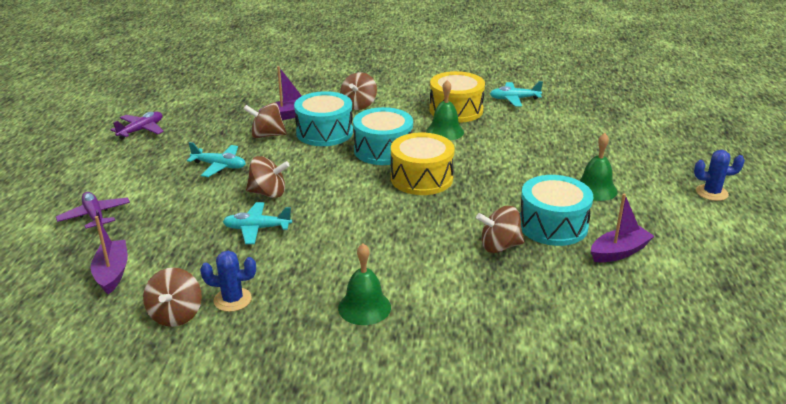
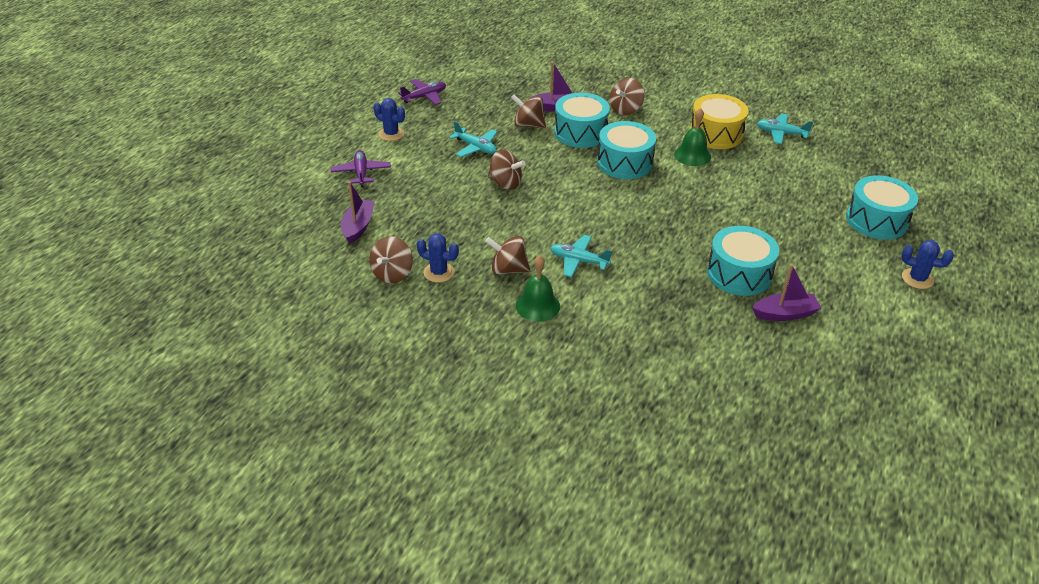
camera: 20 degrees right, 10 degrees up
(116, 171) = (391, 134): none -> blue cactus
(257, 228) = (483, 215): turquoise plane -> turquoise plane (579, 261)
(421, 178) = (645, 199): yellow drum -> none
(499, 246) = (679, 281): brown spinning top -> brown spinning top (508, 269)
(595, 189) = (802, 248): green bell -> none
(643, 152) = (876, 220): none -> turquoise drum

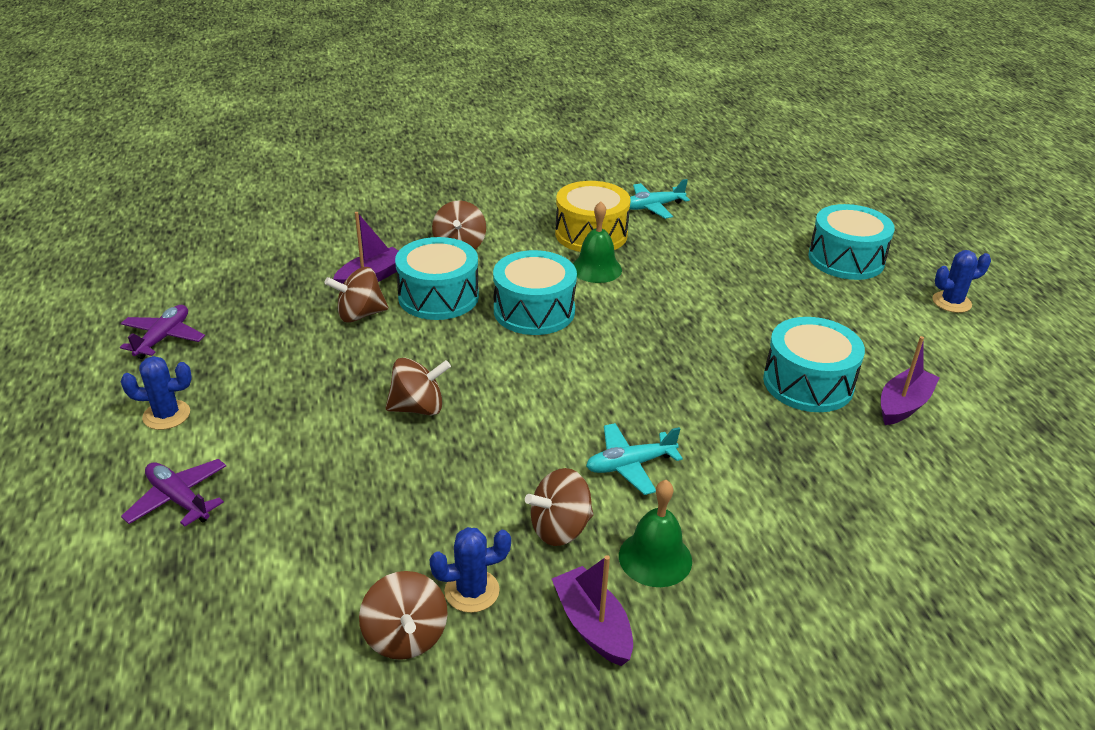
camera: 40 degrees left, 5 degrees down
(358, 226) = (266, 590): purple boat -> purple boat (592, 625)
(475, 147) = (320, 377): turquoise plane -> none

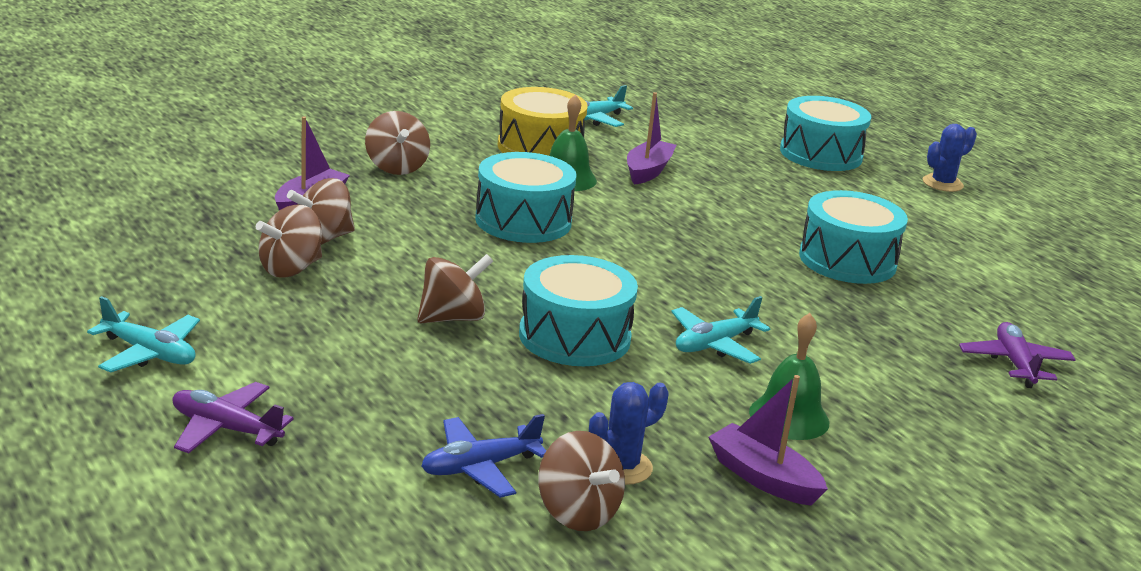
camera: 20 degrees left, 10 degrees down
(163, 338) = (87, 280): purple plane -> purple plane (1014, 363)
(166, 415) = (149, 353): blue cactus -> turquoise plane
(352, 571) = (480, 467): none -> blue plane
(438, 296) = (404, 216): turquoise drum -> turquoise drum (574, 337)
(560, 528) = (678, 404): brown spinning top -> brown spinning top (290, 269)
(903, 405) = (947, 270): purple boat -> purple boat (648, 171)

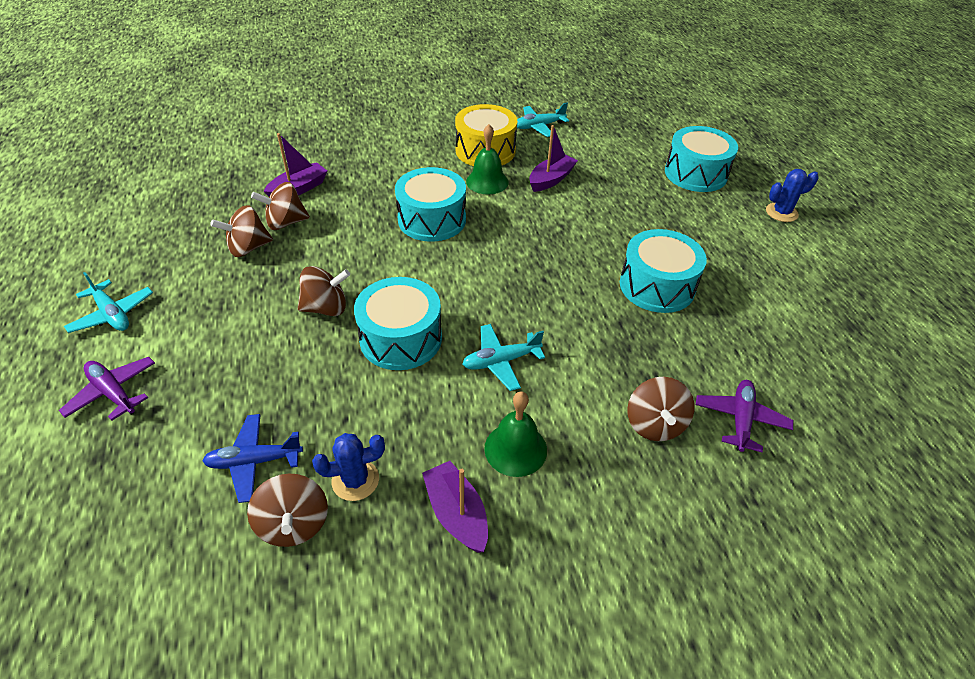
camera: 20 degrees right, 20 degrees up
(396, 167) = (375, 161): brown spinning top -> brown spinning top (654, 424)

